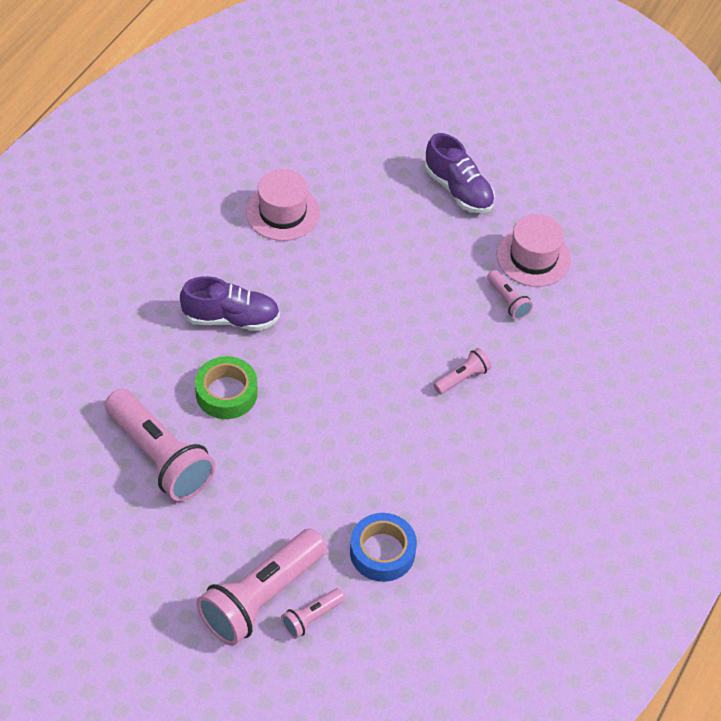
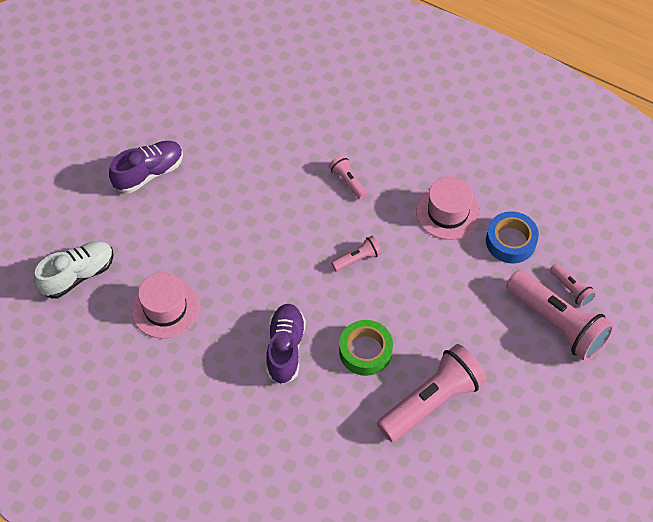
camera: 85 degrees left, 5 degrees up
(322, 139) = (78, 275): none -> white shoe
(508, 301) = (271, 146): pink flashlight -> pink flashlight (357, 259)
(533, 257) = (226, 126): pink hat -> pink hat (448, 212)

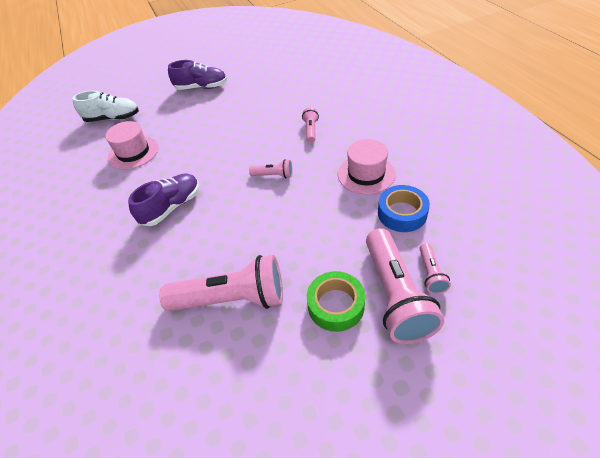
camera: 40 degrees right, 10 degrees down
(365, 351) = (220, 235): green tape -> green tape (336, 305)

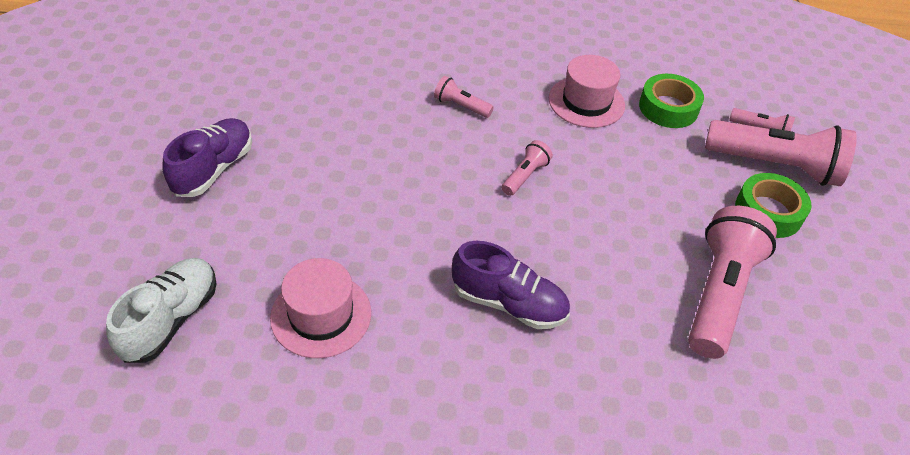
camera: 70 degrees left, 0 degrees up
(171, 207) = (509, 303): purple shoe -> purple shoe turned 135 degrees clockwise
(402, 213) = (668, 108): blue tape -> green tape

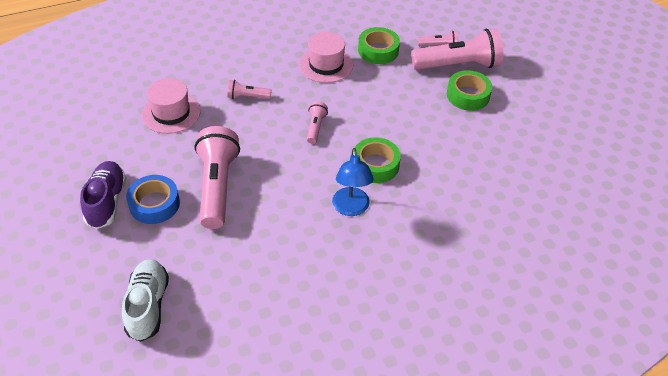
camera: 25 degrees left, 0 degrees up
(265, 194) = (154, 204): none -> blue tape
(321, 315) = (242, 262): pink hat -> pink hat (171, 113)
(509, 303) = (351, 208): purple shoe -> blue lamp
(578, 257) = (375, 165): none -> green tape
(719, 294) = (465, 154): pink flashlight -> pink flashlight (217, 186)

